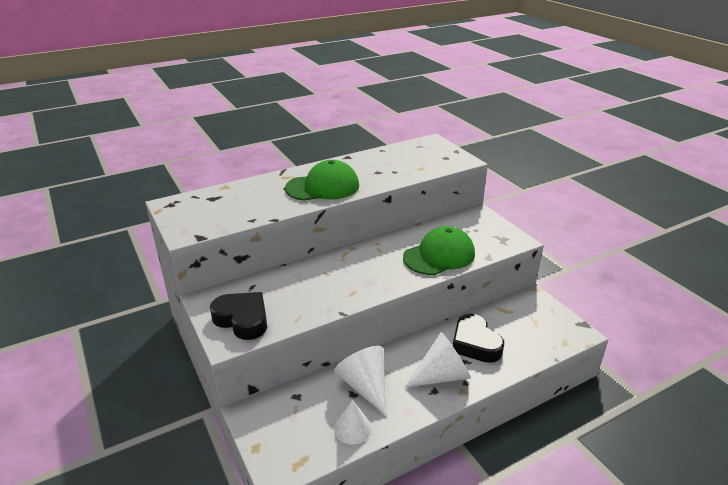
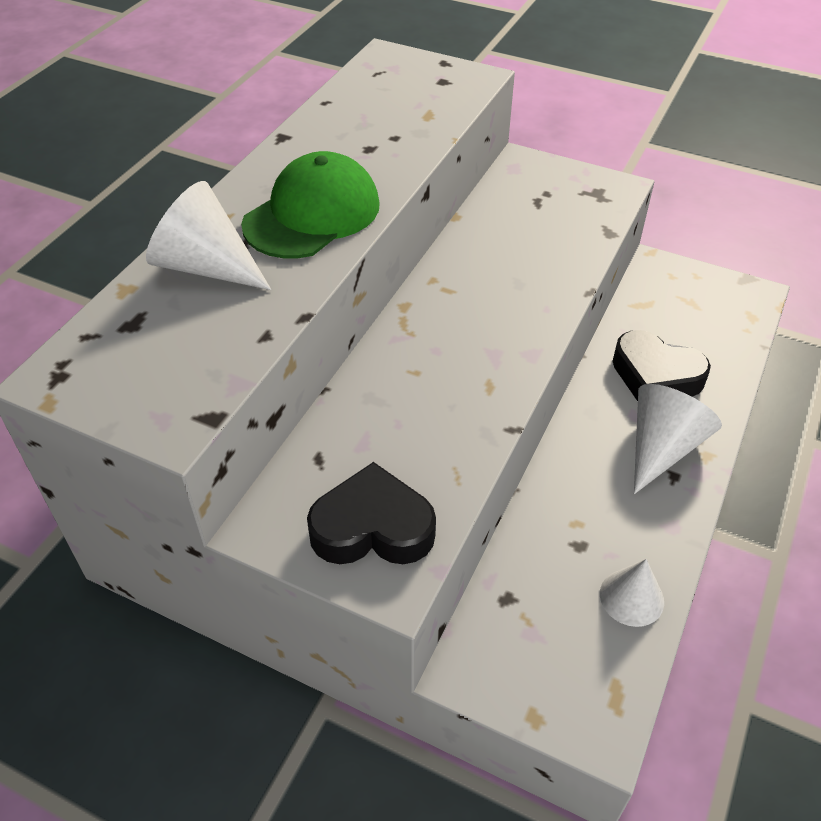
camera: 35 degrees left, 15 degrees up
(365, 386) = (583, 523): white cone -> white cone (206, 267)
(439, 255) = (543, 260): green cap -> none

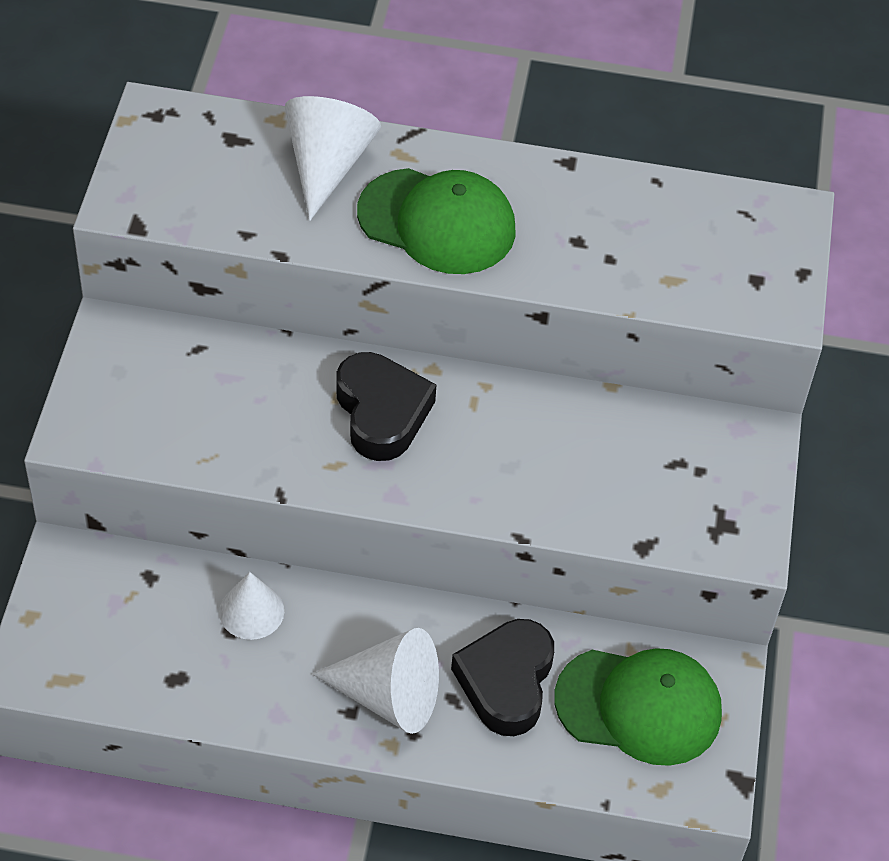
camera: 70 degrees right, 5 degrees up
(372, 527) = (129, 406): black heart -> black heart (381, 412)
(631, 597) = (177, 683): white cone -> white cone (251, 611)
(683, 311) = (639, 706): none -> green cap

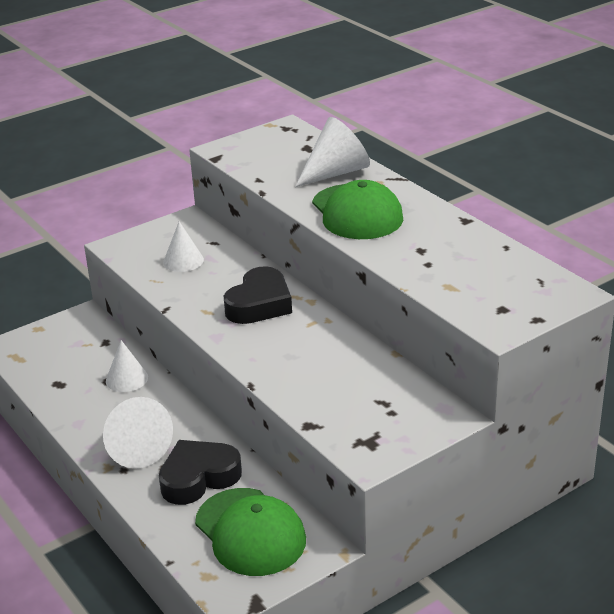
camera: 50 degrees right, 20 degrees down
(200, 404) = (183, 261): none -> white cone

